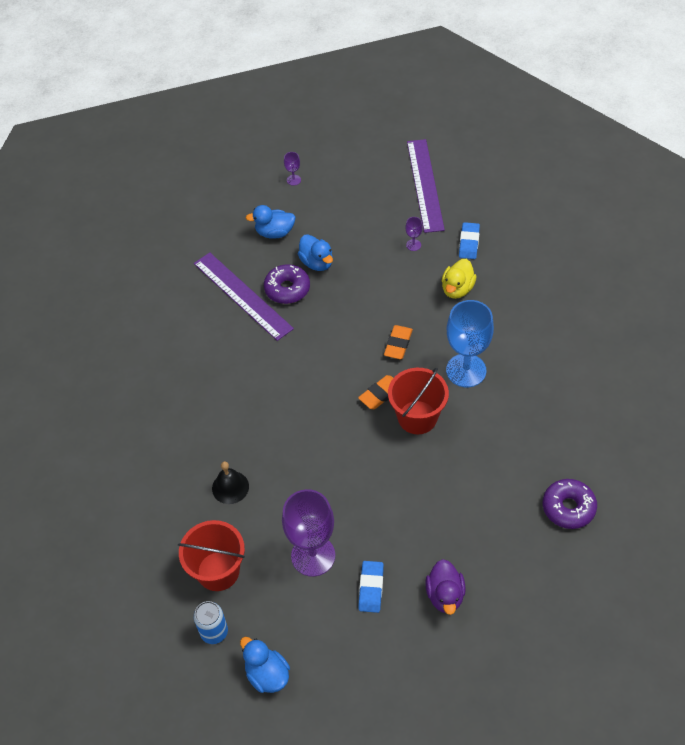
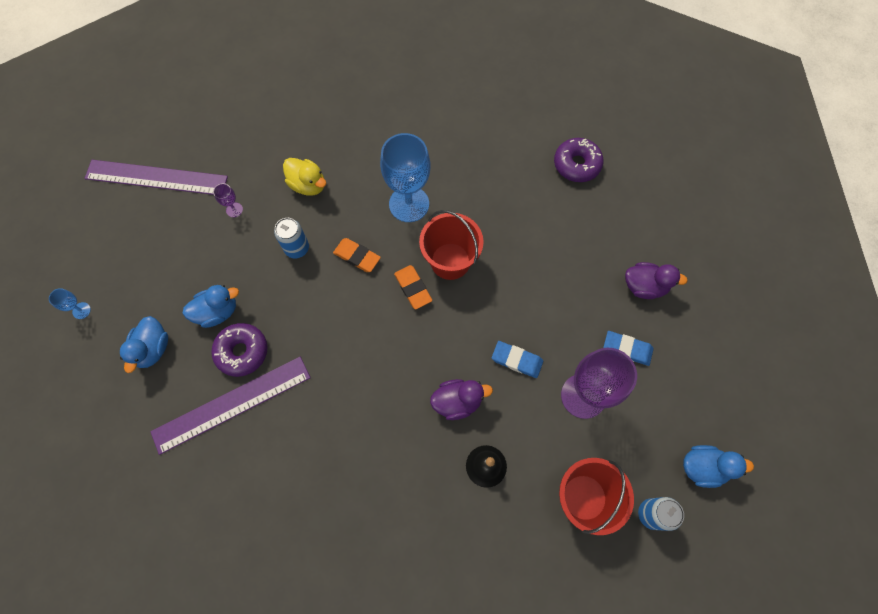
camera: 80 degrees left, 15 degrees up
(267, 674) = (703, 467): blue duck -> blue duck turned 150 degrees counterclockwise
(282, 453) = (457, 401): none -> purple duck
(293, 180) = (81, 310): purple goblet -> blue goblet
(391, 298) = (297, 248): none -> blue can
(469, 243) = (253, 159): blue eraser -> blue eraser (517, 360)

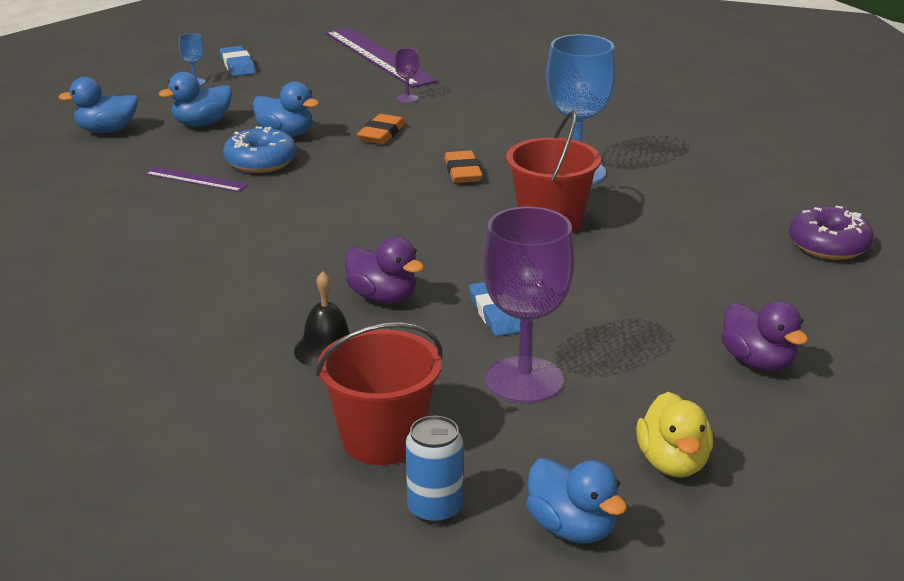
camera: 50 degrees right, 40 degrees down
(105, 413) = (106, 130): none -> blue duck
(232, 404) = (196, 179): purple ruler -> purple ruler, size x0.51
(242, 352) = (260, 161): purple donut -> blue donut
(297, 248) = (418, 140): blue can -> none
(308, 185) = (498, 117): yellow duck -> yellow duck (673, 463)
(413, 288) = (479, 215): orange eraser -> orange eraser (381, 134)
(627, 349) = (644, 386): blue eraser -> blue eraser (237, 65)

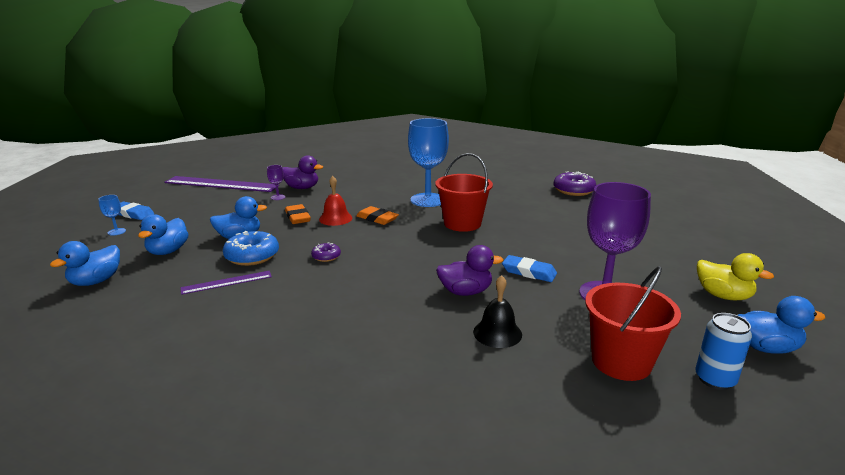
camera: 45 degrees left, 5 degrees down
(324, 194) = (326, 256): none -> purple donut
(417, 152) = (335, 218): none -> red bell
(758, 362) = (652, 241): purple duck -> purple duck (302, 188)

